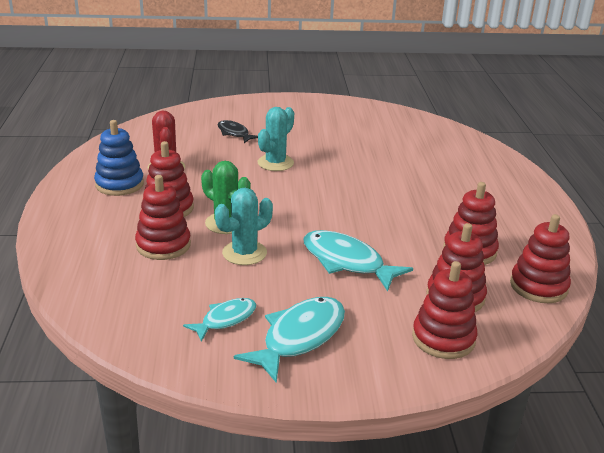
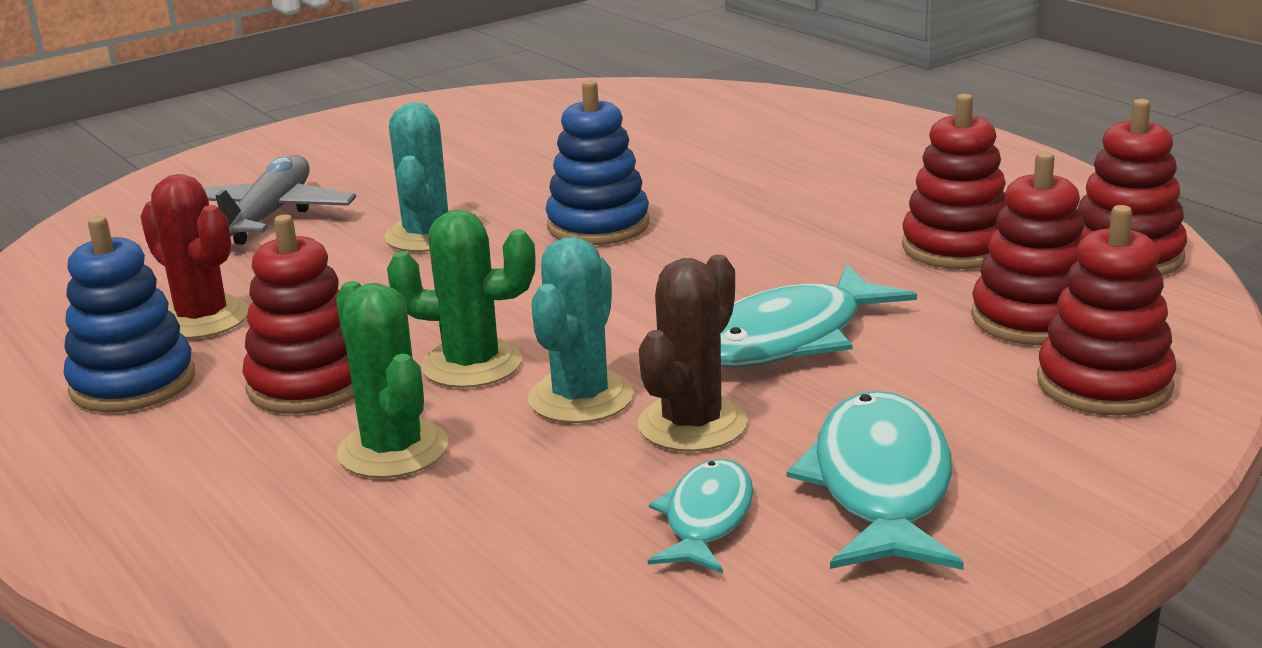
camera: 30 degrees left, 5 degrees down
(163, 245) = (393, 450): red stacking toy -> green cactus
(234, 133) = (270, 215): black fish -> grey plane
(267, 281) = (692, 424): none -> brown cactus
(341, 183) = (598, 225): none -> blue stacking toy
(347, 262) = (788, 338): turquoise fish -> turquoise fish turned 45 degrees counterclockwise

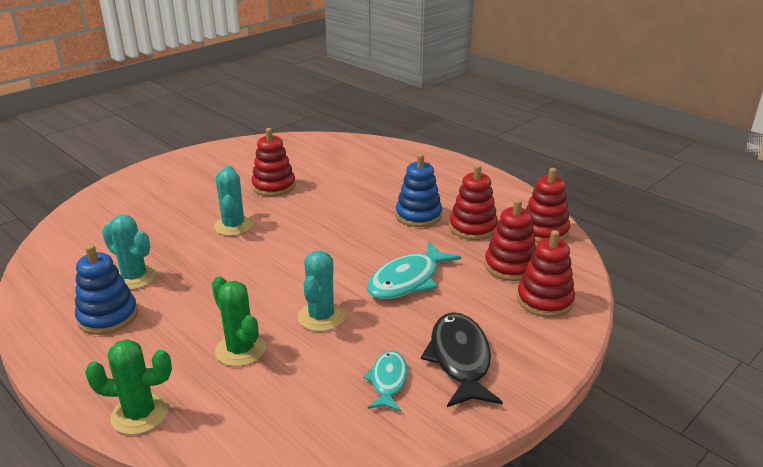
camera: 10 degrees left, 5 degrees up
(202, 318) = (134, 277): red cactus -> turquoise cactus
(270, 215) = (156, 215): grey plane -> none
(309, 384) = (194, 314): red stacking toy -> red stacking toy (273, 186)
(471, 364) = (268, 300): green cactus -> green cactus (140, 414)
(598, 225) = (312, 218): blue stacking toy -> blue stacking toy (418, 215)
(692, 424) = (373, 330): brown cactus -> none
(881, 486) = (460, 359): turquoise fish -> black fish

